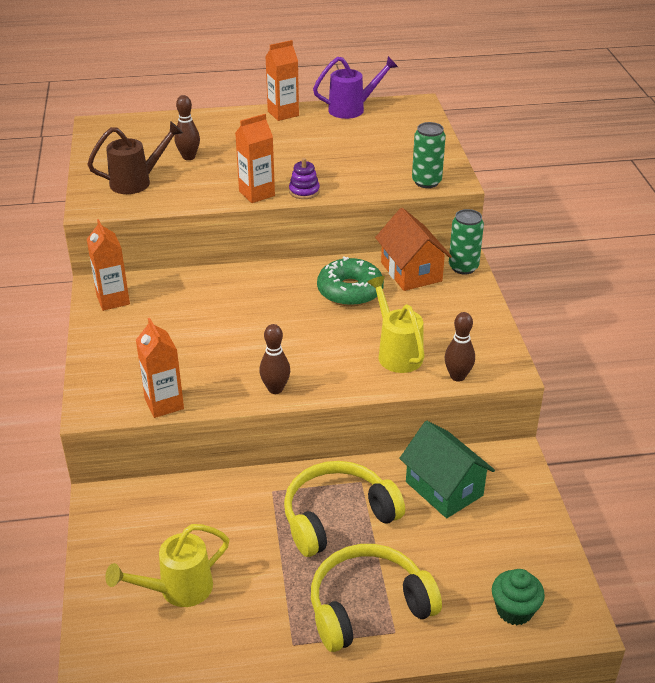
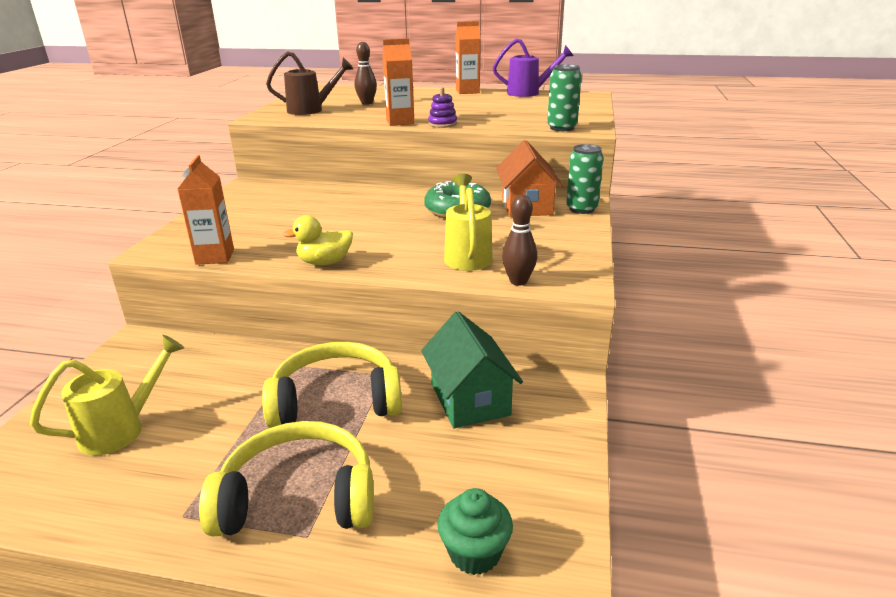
camera: 20 degrees right, 10 degrees down
(113, 300) = (250, 192): orange carton -> none
(177, 590) = (122, 429): yellow watering can -> yellow watering can turned 150 degrees clockwise
(275, 389) = (324, 262): brown bowling pin -> yellow duck

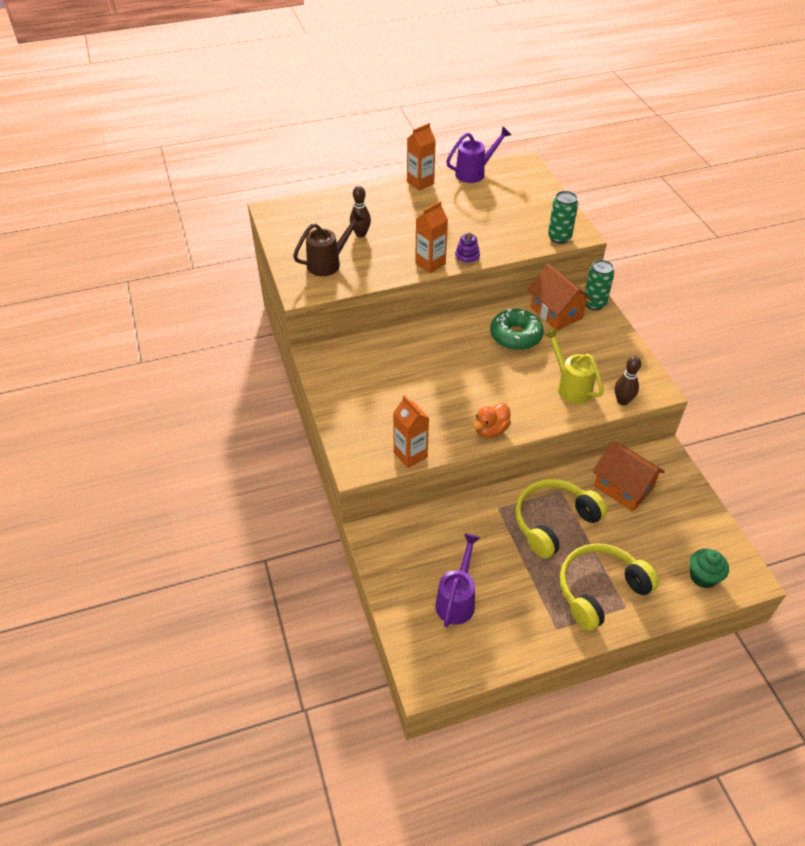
camera: 30 degrees left, 20 degrees up
(122, 429) = (457, 599): yellow watering can -> purple watering can
(324, 262) = (490, 430): yellow duck -> orange duck
(470, 399) = (623, 487): green house -> orange house

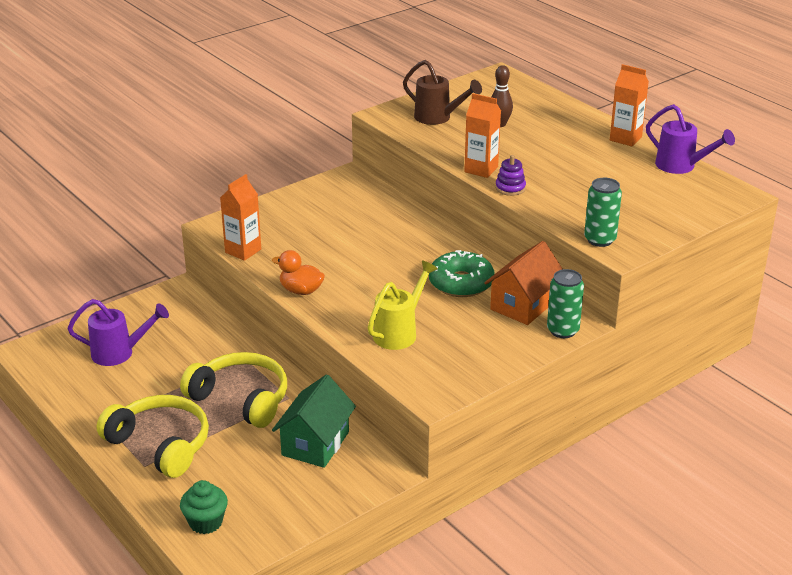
camera: 70 degrees right, 15 degrees down
(622, 401) = (397, 373): brown bowling pin -> none
(623, 487) = (315, 443): orange house -> green house

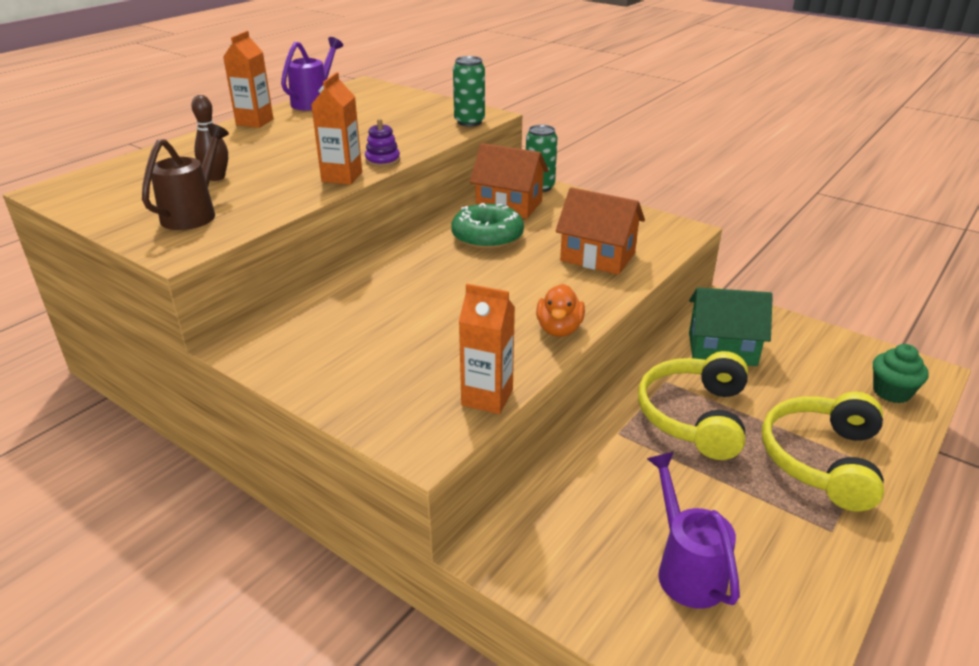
camera: 105 degrees left, 0 degrees up
(400, 332) = (597, 257): yellow watering can -> orange house

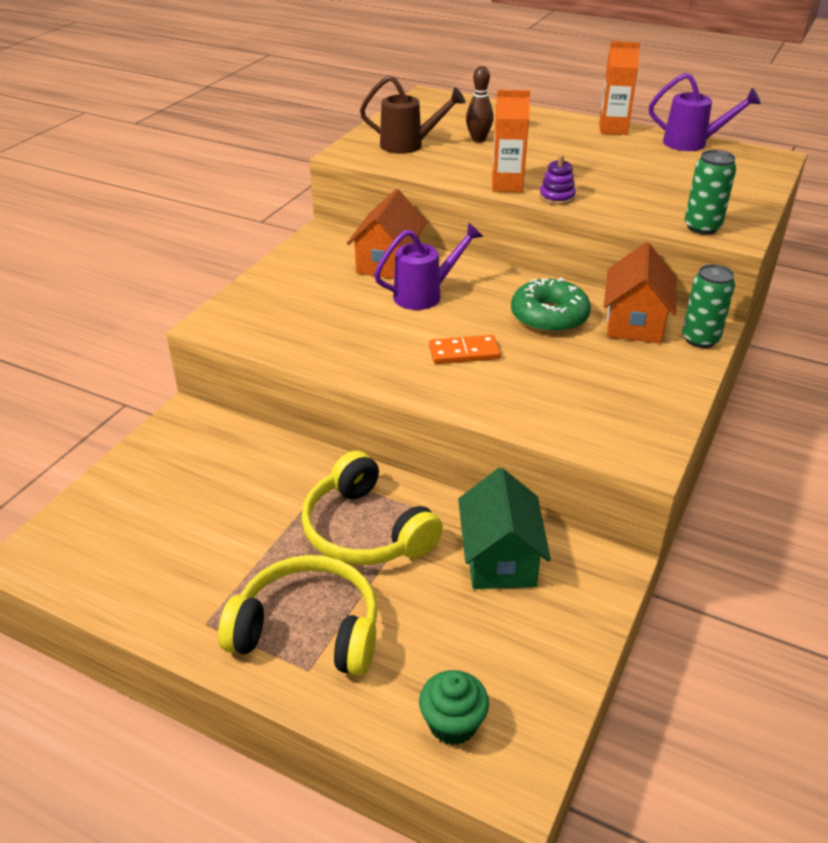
camera: 80 degrees right, 5 degrees up
(487, 398) = (270, 344): orange carton -> none
(534, 282) = (464, 352): none -> orange domino
(559, 329) = (380, 373): orange duck -> none
(597, 257) = (537, 390): orange house -> orange house (388, 262)
(685, 568) = (164, 519): purple watering can -> purple watering can (425, 295)
(694, 416) = (365, 530): yellow headphones -> yellow headphones turned 135 degrees counterclockwise

